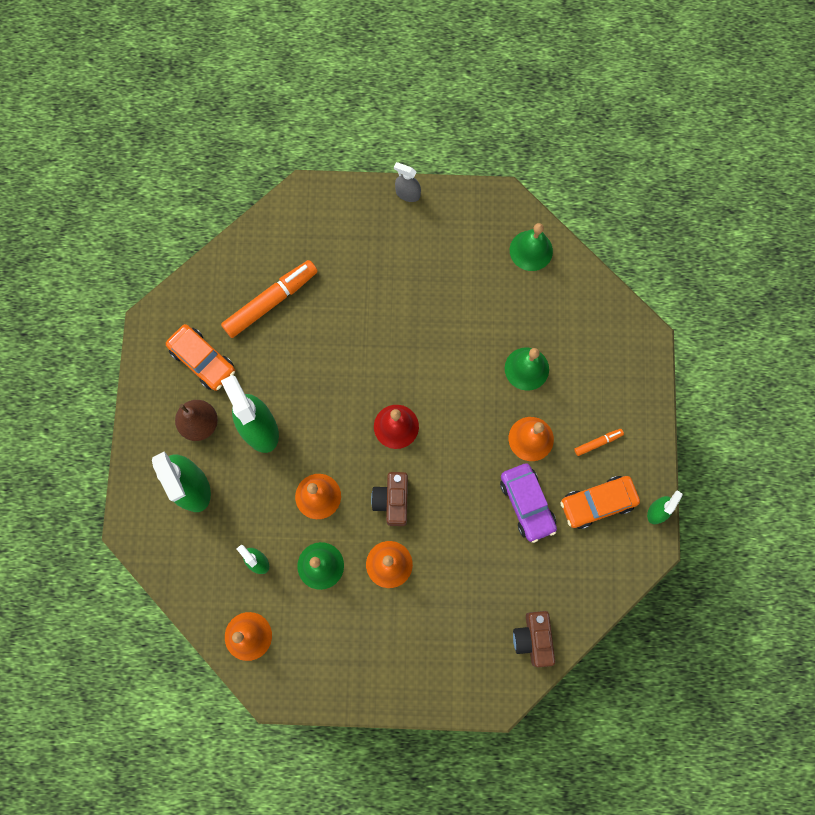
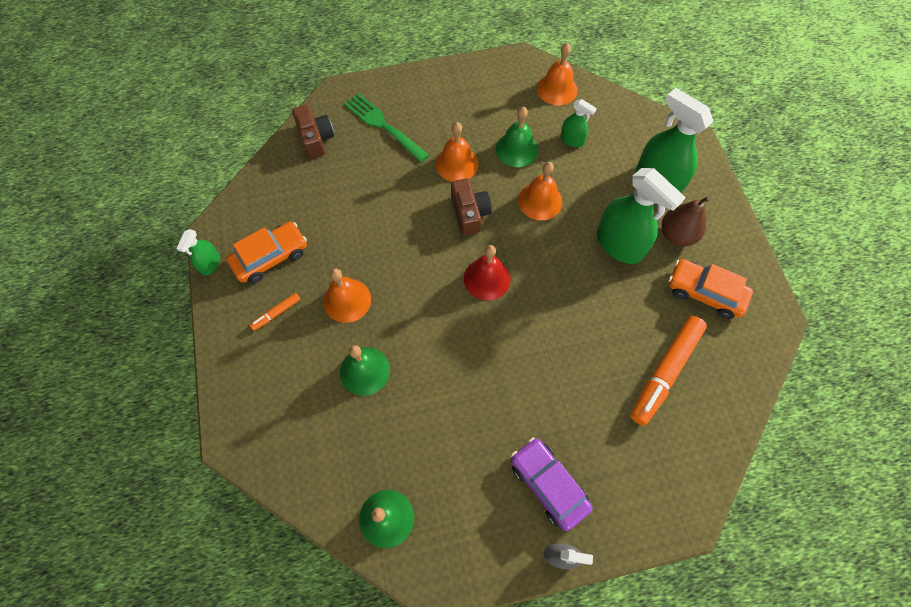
camera: 165 degrees right, 10 degrees down
(455, 637) = (383, 125): none -> green fork
(527, 504) = (340, 240): purple car -> purple car (548, 484)

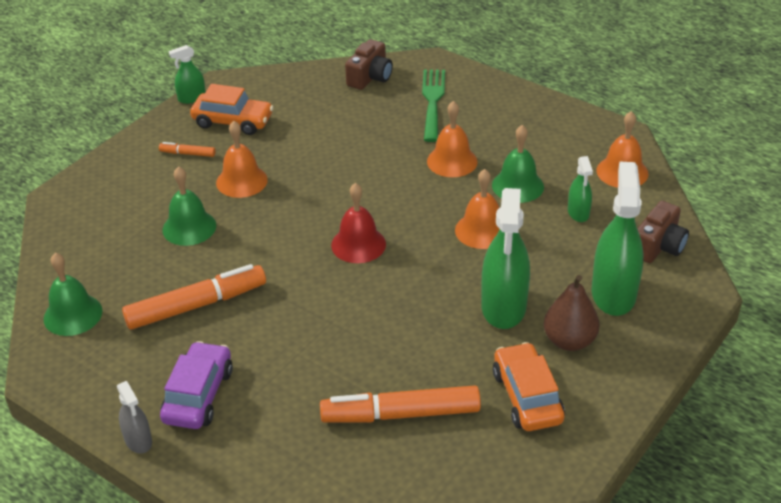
camera: 50 degrees right, 25 degrees down
(455, 423) = (196, 305): none -> orange marker
(469, 213) = (411, 197): brown camera -> brown camera (658, 246)

